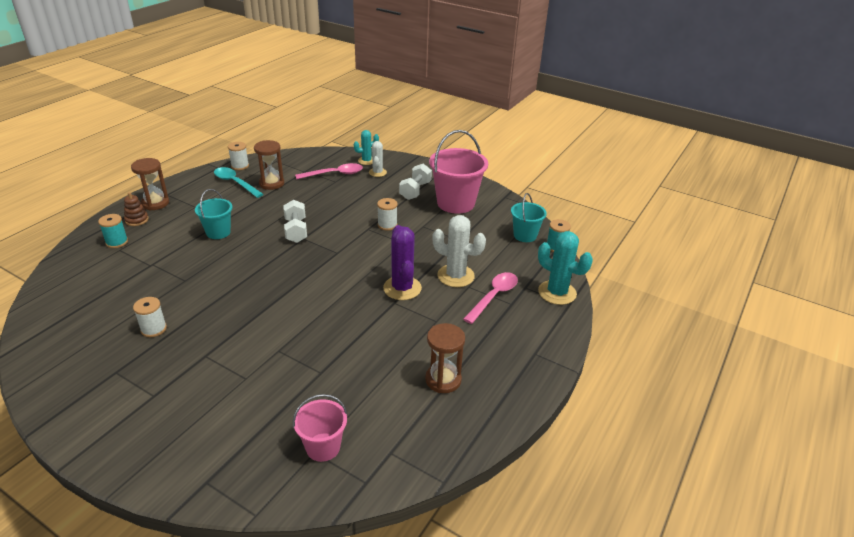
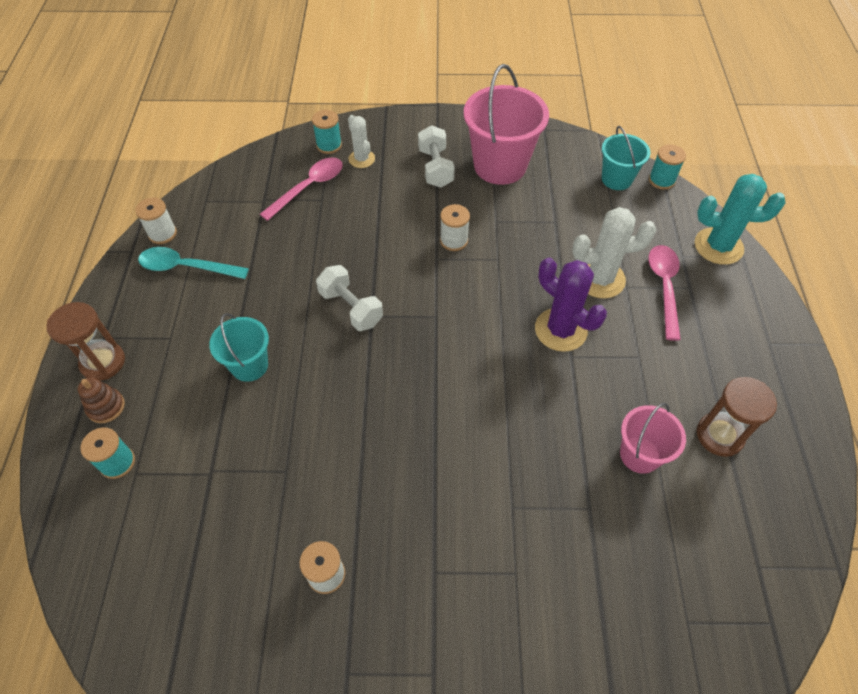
camera: 30 degrees left, 20 degrees up
(271, 183) = (239, 244): brown hourglass -> none
(323, 447) = (690, 609): pink bucket -> pink bucket (639, 454)
(366, 161) = (329, 145): turquoise cactus -> turquoise spool

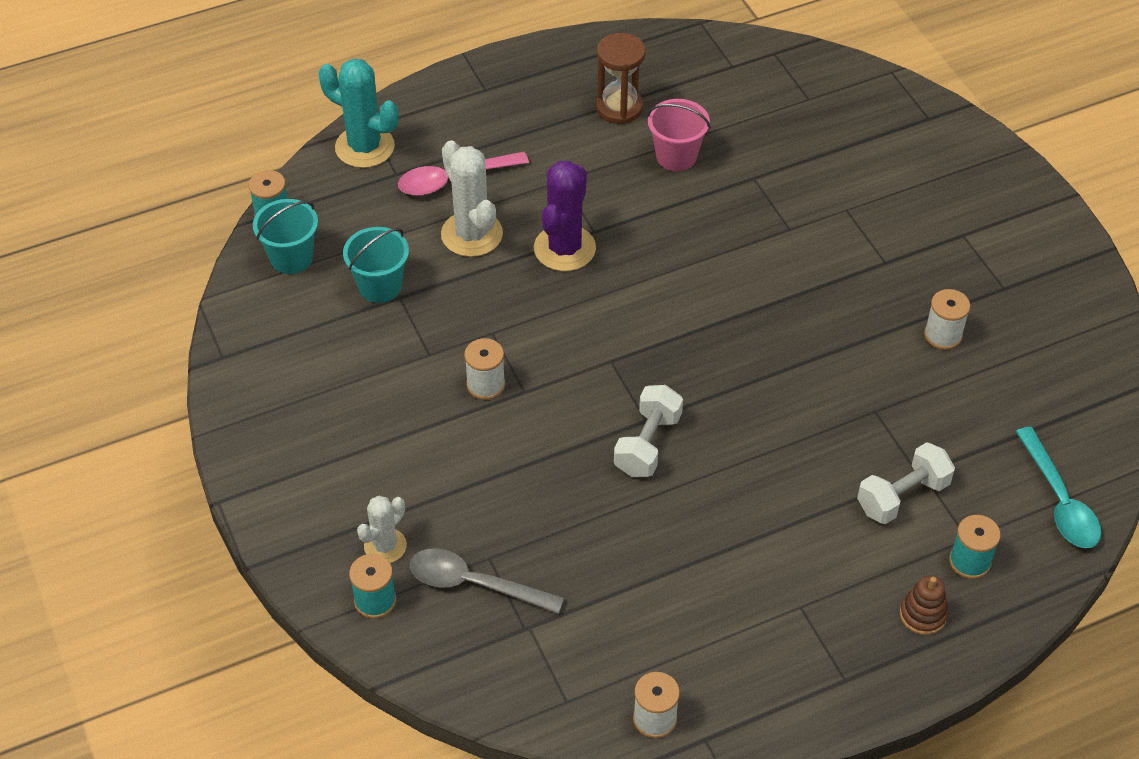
camera: 115 degrees left, 5 degrees down
(103, 362) = (876, 656): brown hourglass -> none
(186, 267) = (692, 653): turquoise spoon -> turquoise spoon (1059, 500)
(249, 365) = (783, 504): turquoise bucket -> turquoise bucket (380, 286)
(309, 187) = (474, 584): pink spoon -> grey spoon
(435, 168) = (361, 451): white dumbbell -> white dumbbell (902, 496)
(500, 166) = (322, 382): pink bucket -> none
(718, 246) = (365, 147): turquoise cactus -> turquoise cactus turned 45 degrees counterclockwise

